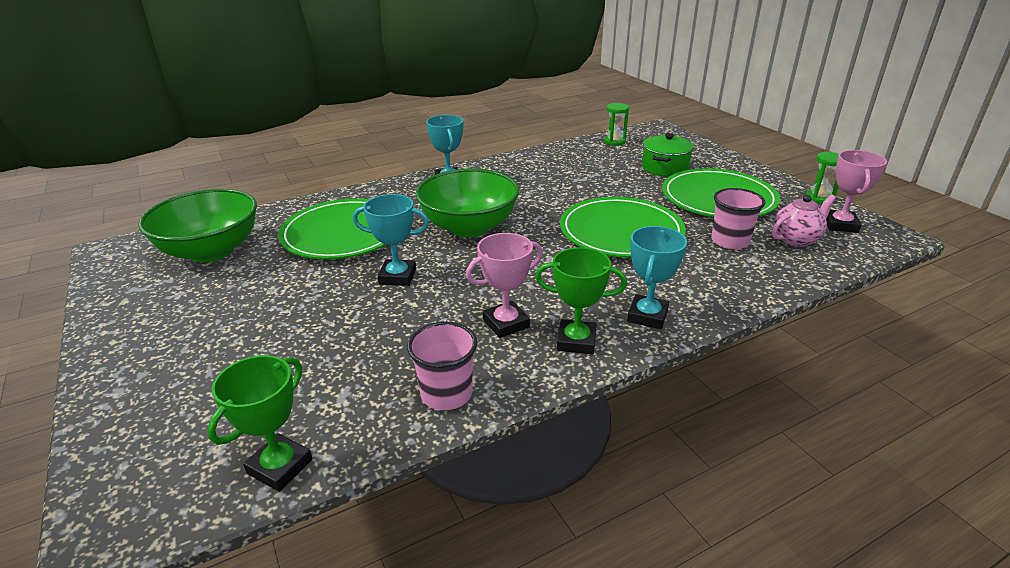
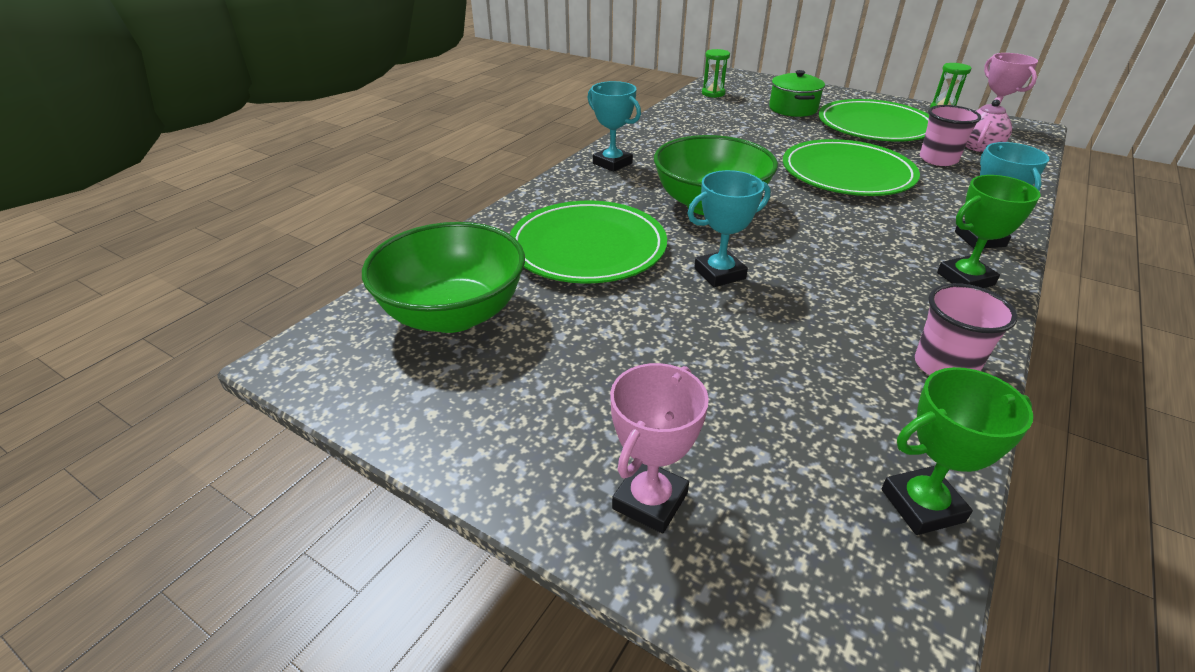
camera: 30 degrees left, 5 degrees up
(280, 466) = (922, 505): green trophy -> green trophy turned 75 degrees clockwise
(506, 323) = (888, 284): pink trophy -> pink trophy (650, 500)

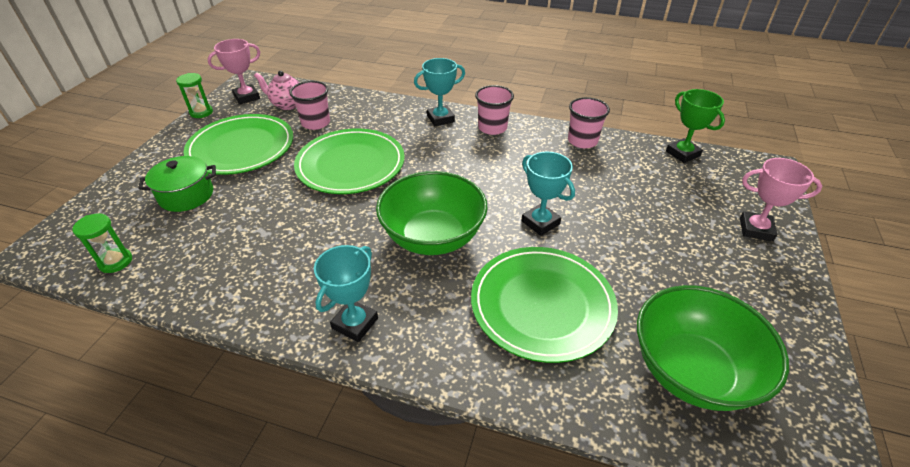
camera: 105 degrees left, 5 degrees up
(965, 279) = (492, 128): green trophy -> pink cup

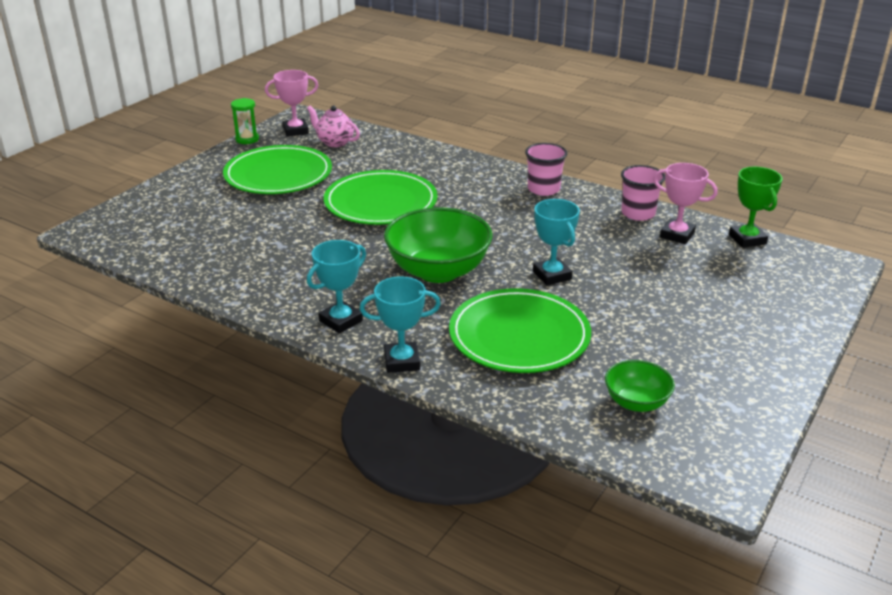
camera: 15 degrees right, 10 degrees down
(115, 262) = (147, 247): green hourglass -> none
(186, 195) = (218, 207): green pot -> none
(316, 123) = (358, 162): pink cup -> none
(440, 119) = (491, 174): turquoise trophy -> turquoise trophy (402, 361)
(692, 371) = (636, 402): green bowl -> green bowl, size x0.53
(756, 229) = (783, 314): pink trophy -> pink trophy (677, 235)

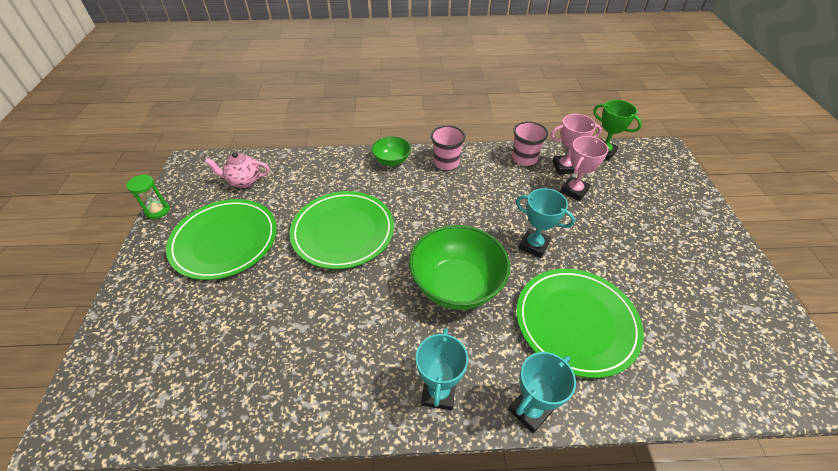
camera: 35 degrees left, 15 degrees up
(295, 131) = (197, 182): pink trophy -> pink trophy (574, 191)
(636, 402) = (707, 343): green bowl -> green bowl (392, 161)

